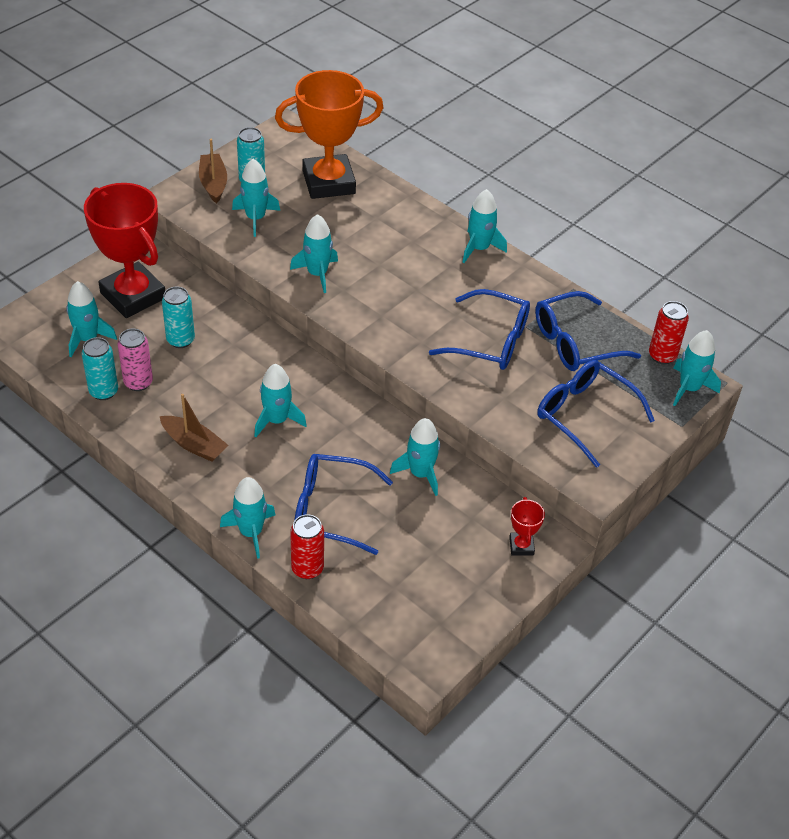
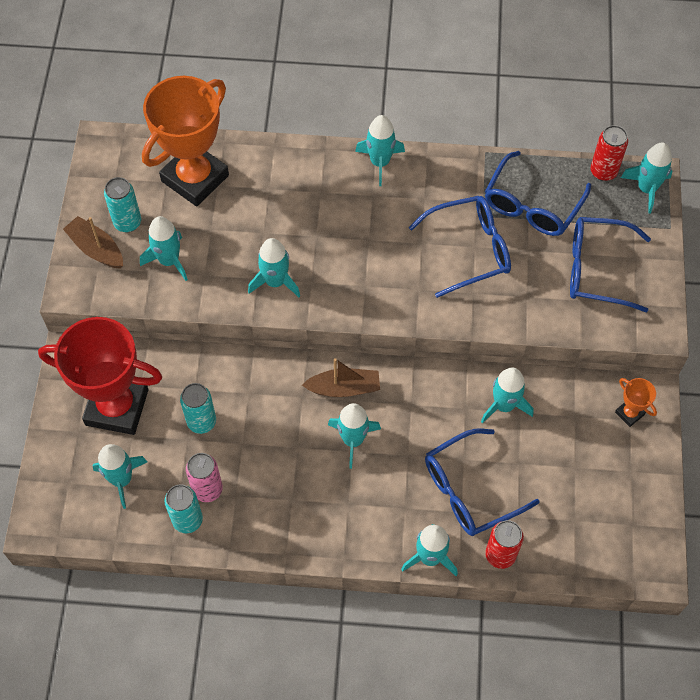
camera: 35 degrees left, 15 degrees up
(194, 445) = (310, 513): brown boat -> brown boat (344, 388)
(521, 546) = (629, 413): red trophy -> orange trophy

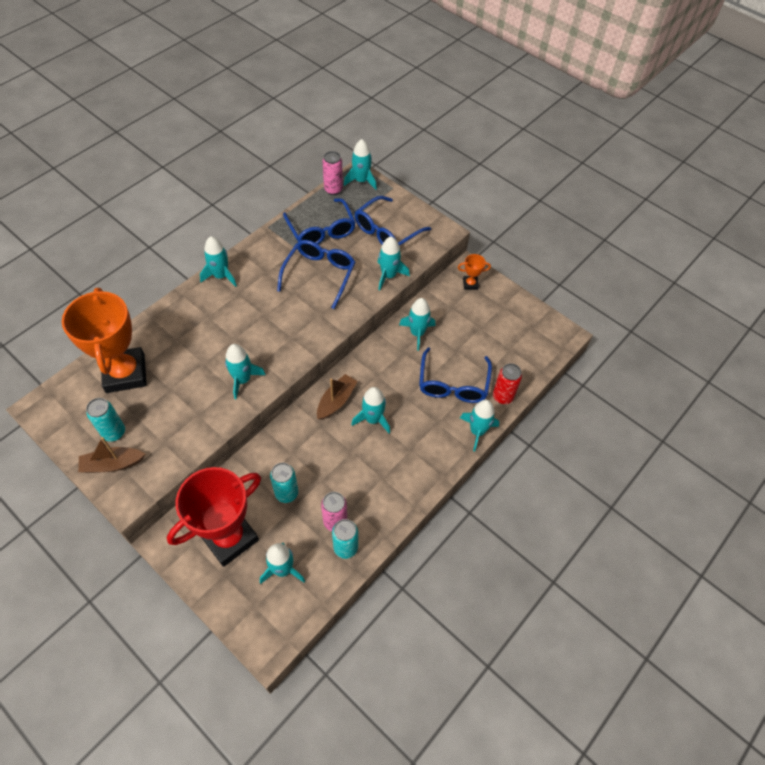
camera: 55 degrees left, 5 degrees down
(169, 260) = (167, 427): turquoise rocket -> turquoise rocket (389, 275)
(603, 171) = (333, 189): red can -> pink can

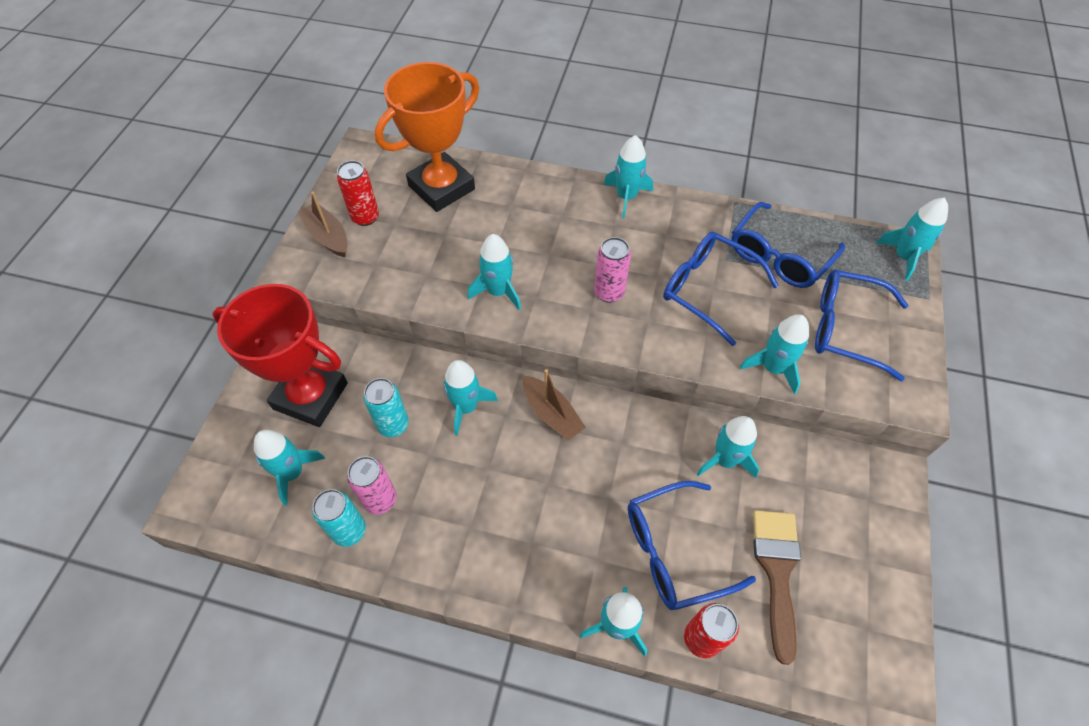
camera: 65 degrees right, 0 degrees up
(114, 432) = (365, 217): turquoise can -> red can
(319, 275) = (708, 289): blue glasses -> blue glasses turned 135 degrees counterclockwise
(333, 189) = (857, 235): pink can -> pink can (609, 292)
(336, 401) = (551, 413): brown boat -> brown boat turned 45 degrees clockwise
(373, 419) = (551, 471): turquoise rocket -> turquoise rocket (466, 407)
(470, 284) = (869, 492): orange trophy -> none
(487, 345) = (777, 571): none -> brown brush

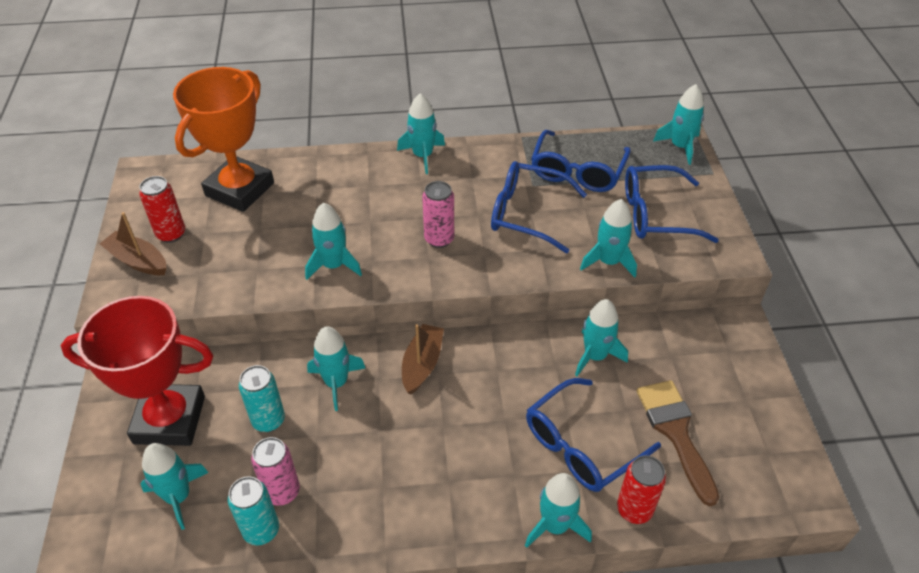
camera: 20 degrees left, 10 degrees down
(551, 413) = (422, 364): brown boat -> brown boat turned 105 degrees counterclockwise

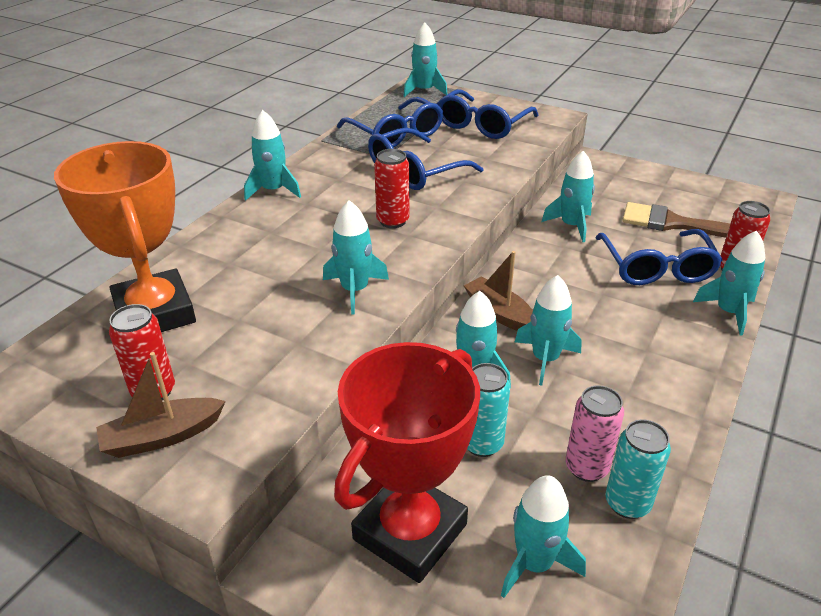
camera: 55 degrees left, 10 degrees down
(439, 239) = (393, 221): pink can -> red can
(608, 262) = (510, 160): turquoise rocket -> turquoise rocket (545, 359)

